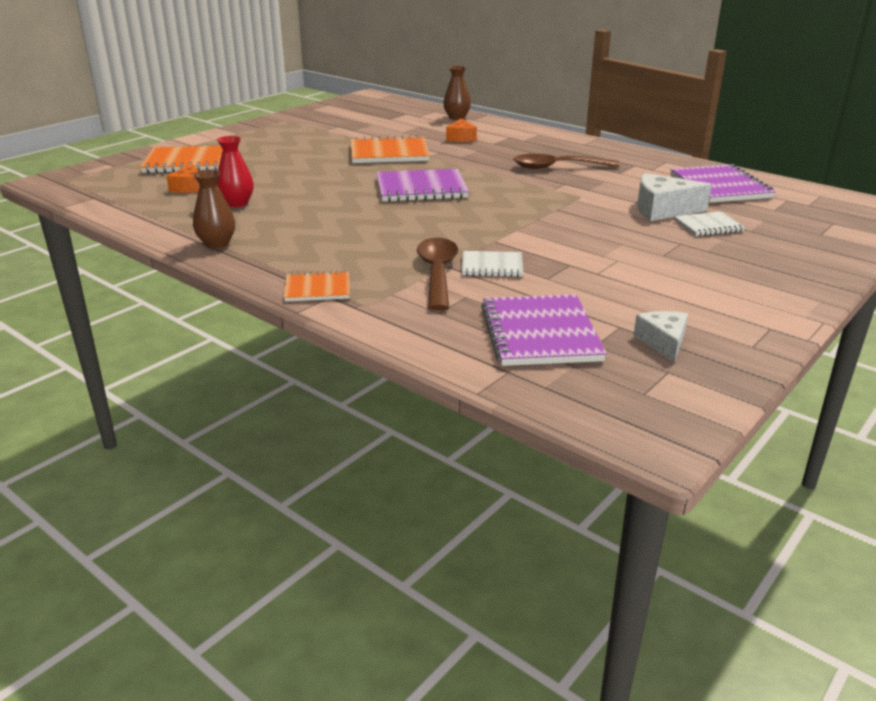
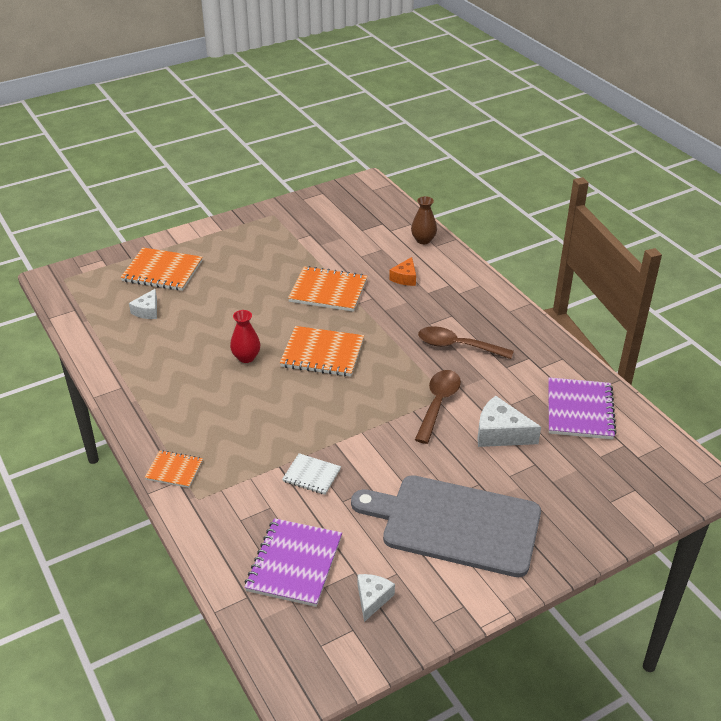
camera: 20 degrees right, 10 degrees up
(189, 187) = (147, 311): orange cheese -> white cheese
(217, 244) = (133, 395): brown vase -> none
(237, 203) = (172, 342): red vase -> red vase (246, 357)
(421, 188) = (322, 353): purple notebook -> orange notebook
(437, 273) = (267, 473): brown spoon -> brown spoon (438, 404)
(689, 272) = (455, 524): none -> grey cutting board
(708, 226) = (521, 466): white notebook -> none

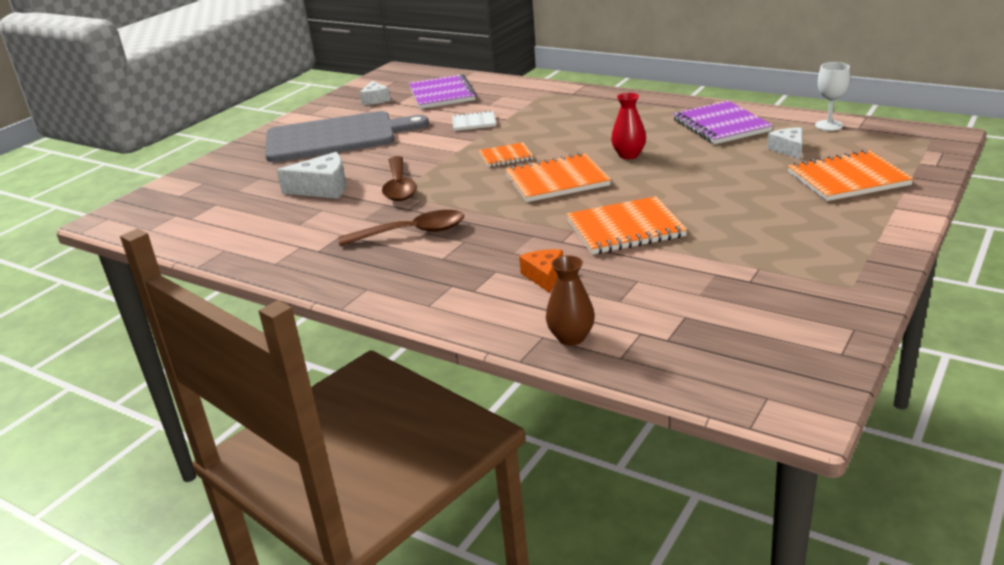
camera: 155 degrees right, 10 degrees down
(85, 321) = (829, 125): none -> white goblet
(174, 470) = (583, 95): orange notebook -> orange notebook (506, 156)
(580, 410) = (243, 227): purple notebook -> purple notebook (721, 125)

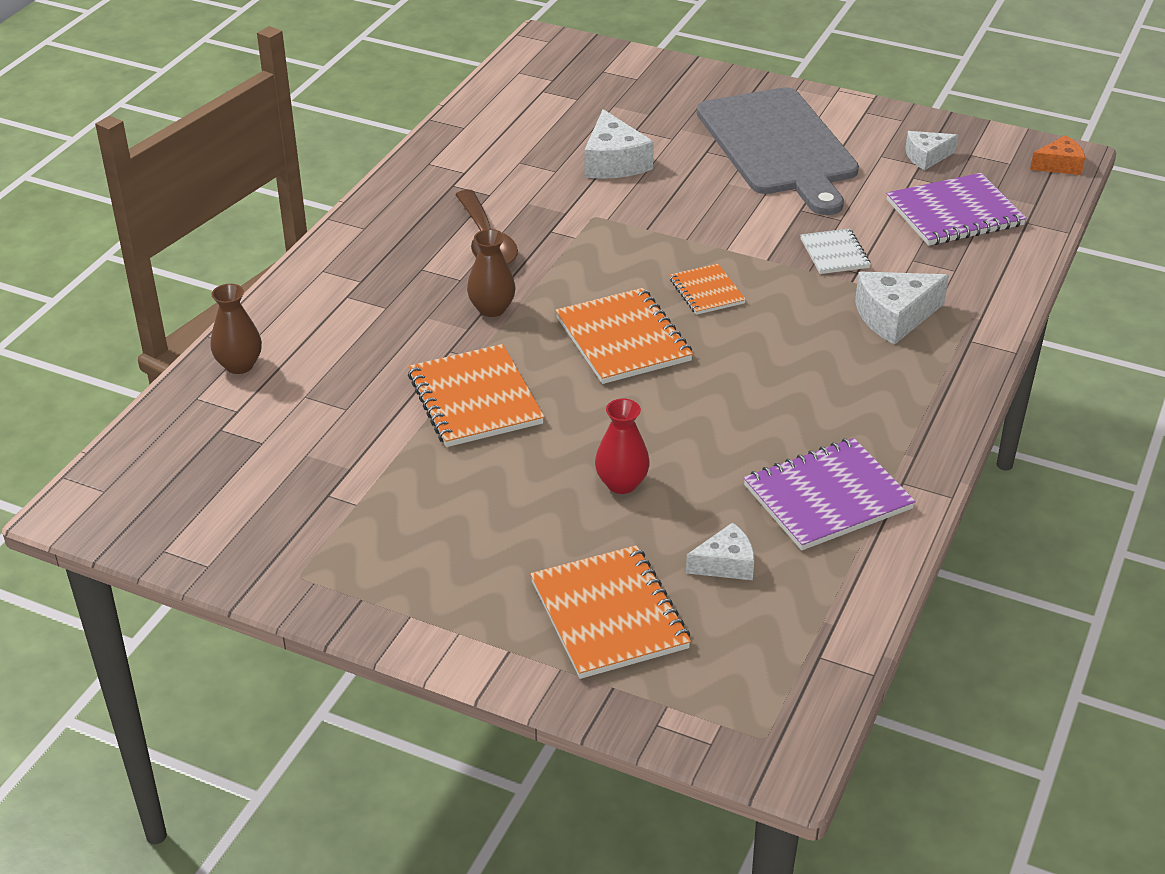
camera: 80 degrees right, 10 degrees up
(399, 187) = (614, 216): brown spoon -> none
(509, 227) = (492, 309): none -> brown vase
(544, 276) = (367, 341): orange cheese -> orange cheese (1059, 165)
(546, 109) = (894, 317): none -> white cheese
(628, 155) = (708, 401): red vase -> red vase (621, 483)
(829, 125) = (829, 622): white goblet -> none

